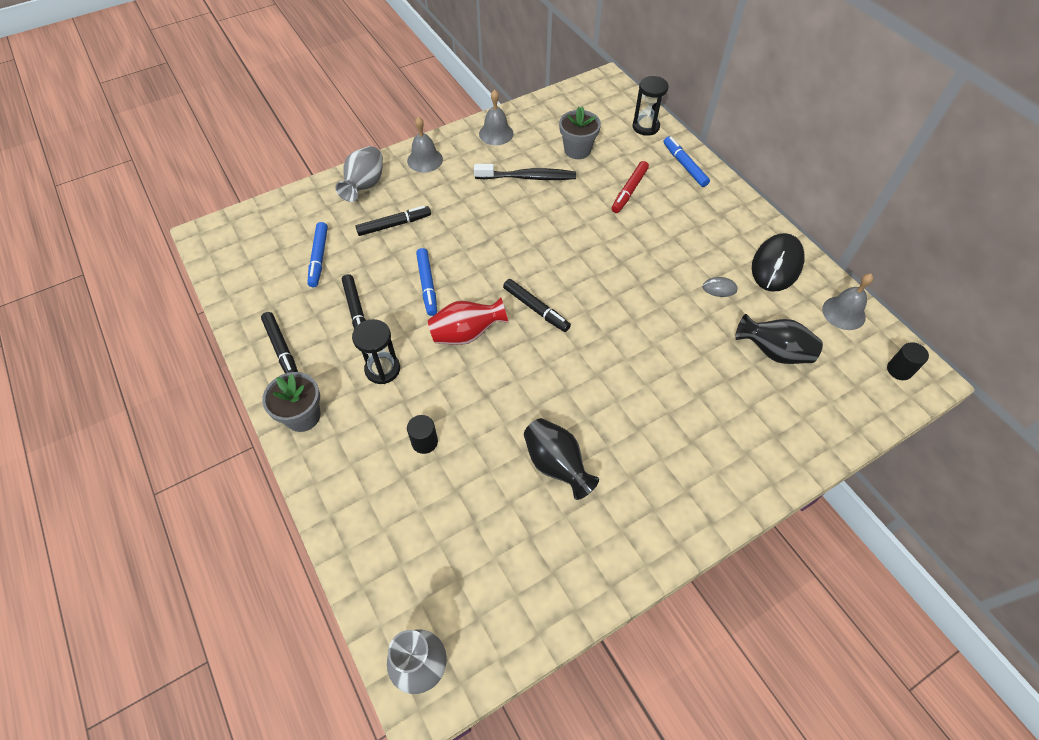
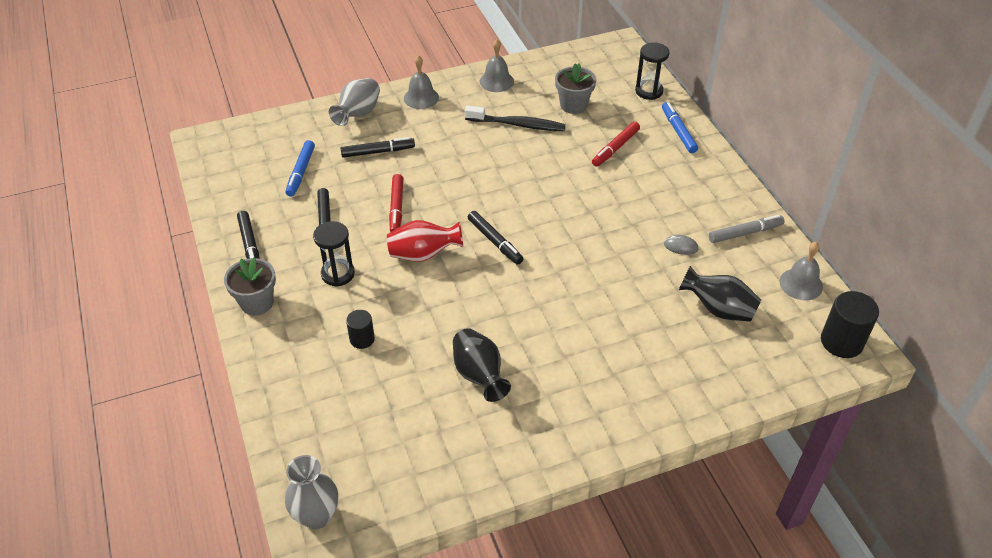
camera: 10 degrees right, 10 degrees down
(427, 285) = (396, 208): blue marker -> red marker
(776, 265) = (745, 233): black mouse -> grey marker
(899, 370) = (841, 342): black cylinder -> black cylinder, size x1.69

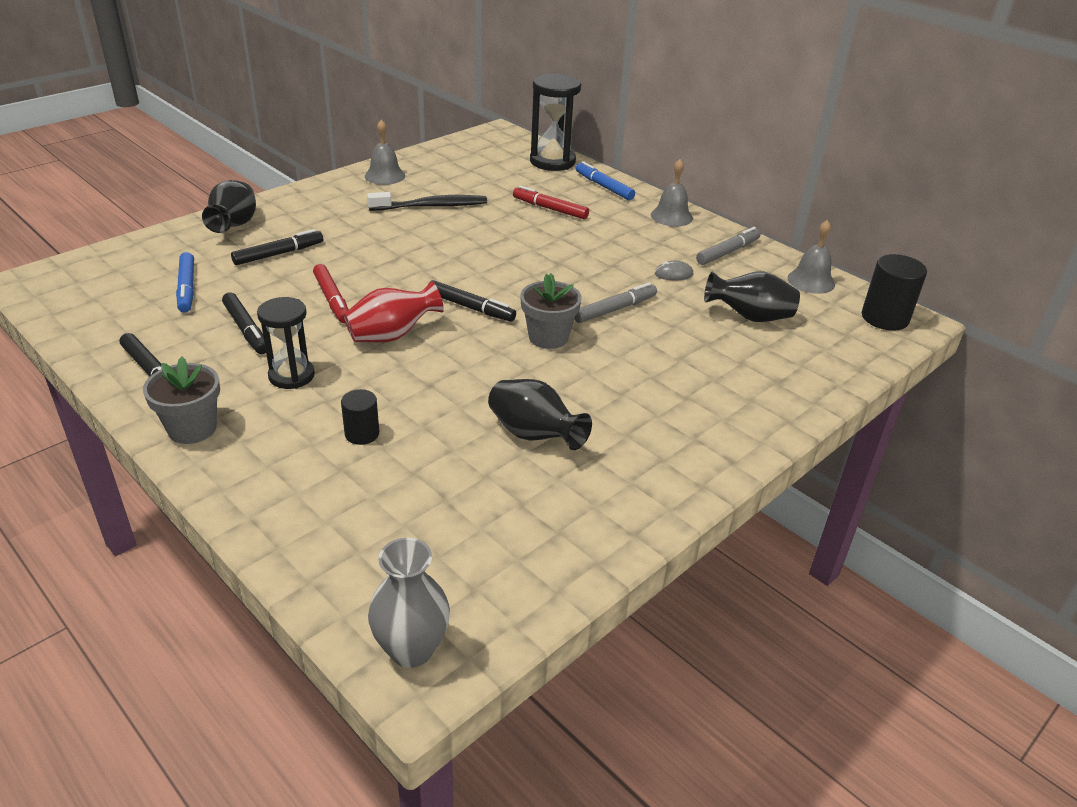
camera: 25 degrees left, 10 degrees down
(358, 114) = (234, 225): grey vase -> black vase
(421, 97) = (304, 200): grey bell -> grey bell (671, 216)
(573, 105) = (482, 182): grey flower pot -> grey flower pot (548, 337)
(608, 272) = (615, 309): none -> grey marker
(615, 148) = (550, 209): red marker -> red marker turned 105 degrees clockwise
(649, 91) = (552, 161): black hourglass -> black hourglass, size x1.51

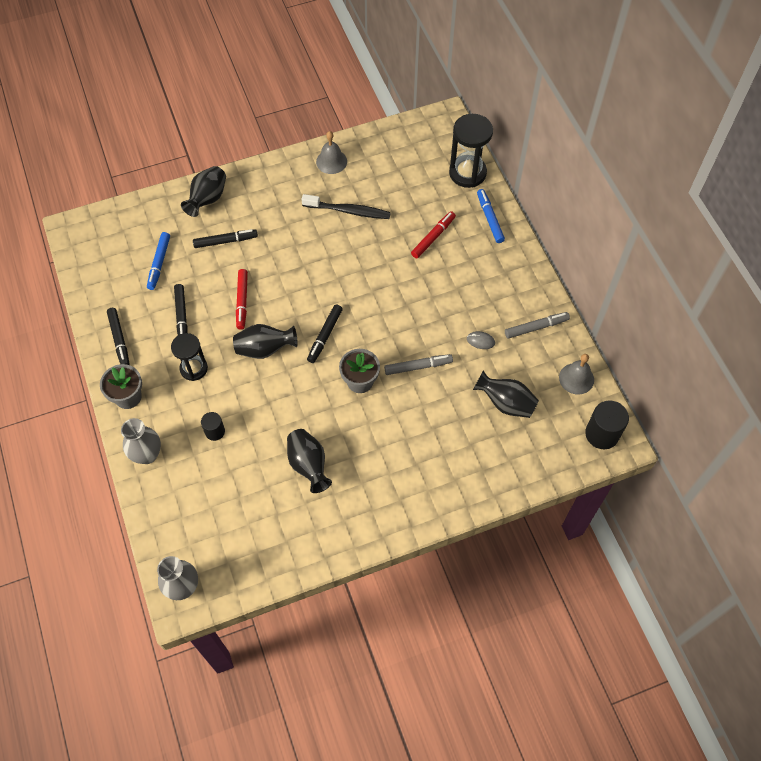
camera: 25 degrees right, 25 degrees up
(257, 488) = (147, 454): none -> grey vase
(392, 335) = (265, 349): red vase -> black vase
(471, 307) = (325, 336): black marker -> black marker turned 60 degrees clockwise
(550, 209) = (433, 237): red marker -> red marker turned 75 degrees clockwise
(671, 216) = (520, 271): grey bell -> none

